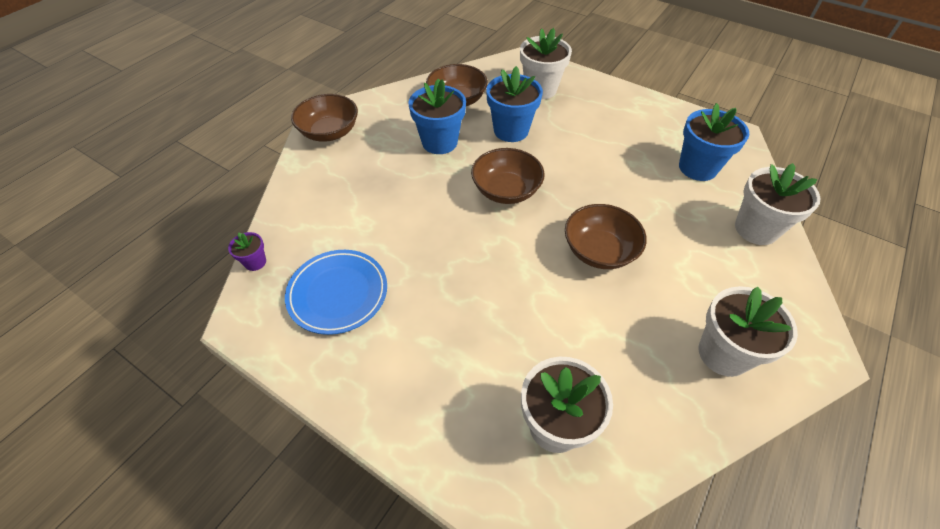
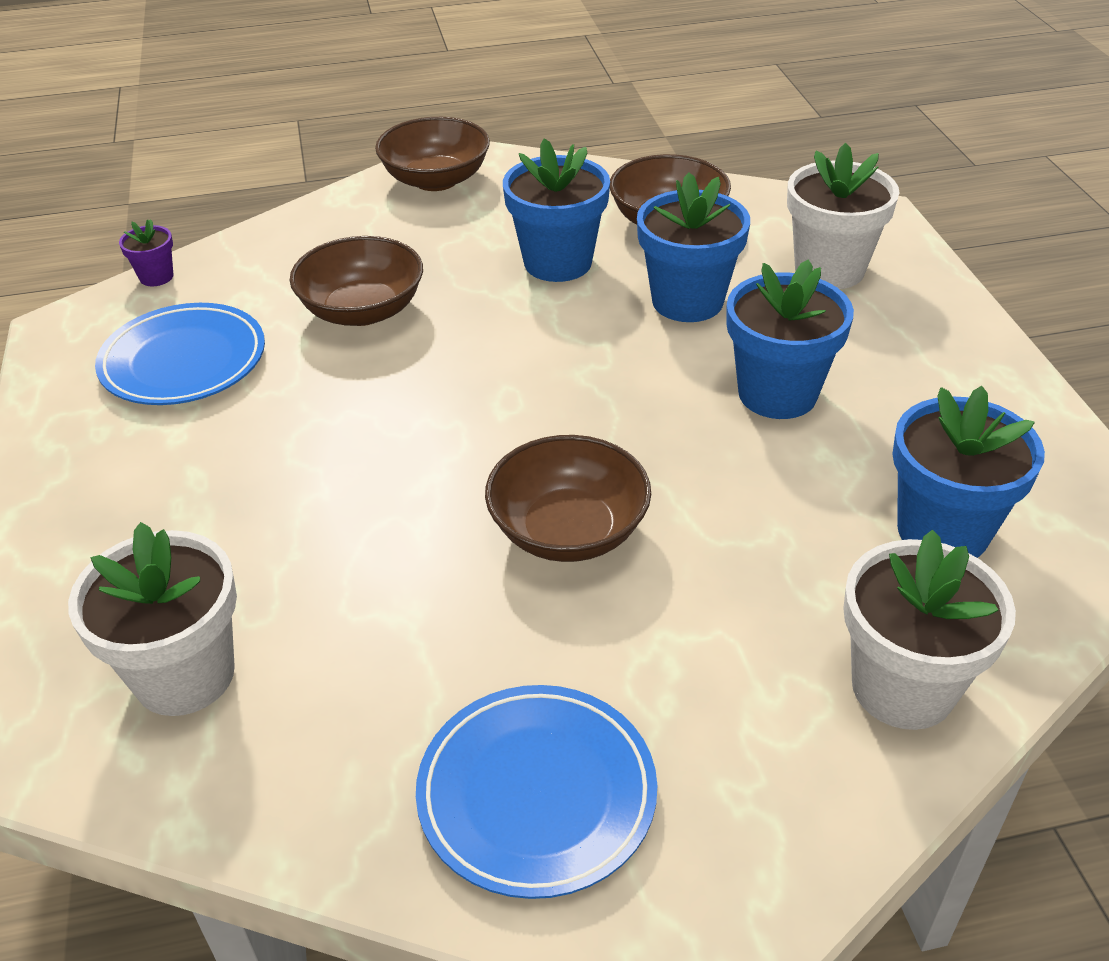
camera: 45 degrees right, 10 degrees down
(506, 190) = (556, 372): brown bowl -> brown bowl (362, 310)
(589, 149) = (777, 394): none -> blue flower pot
(723, 353) = (537, 794): white flower pot -> blue plate

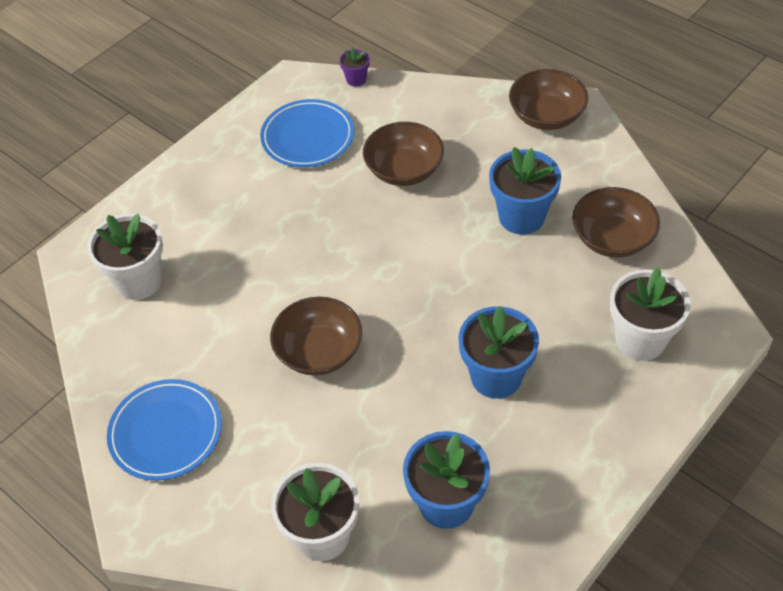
camera: 55 degrees right, 10 degrees up
(687, 301) = (542, 292): blue flower pot -> none

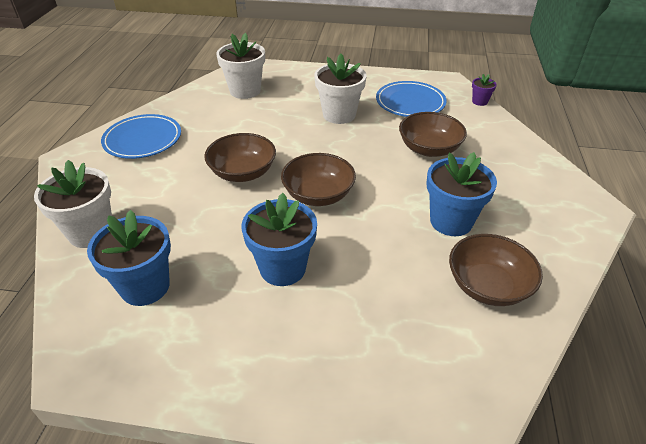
camera: 55 degrees right, 10 degrees down
(546, 116) = (565, 196): brown bowl -> brown bowl (318, 195)
(640, 339) = (395, 352): white flower pot -> white flower pot (339, 115)

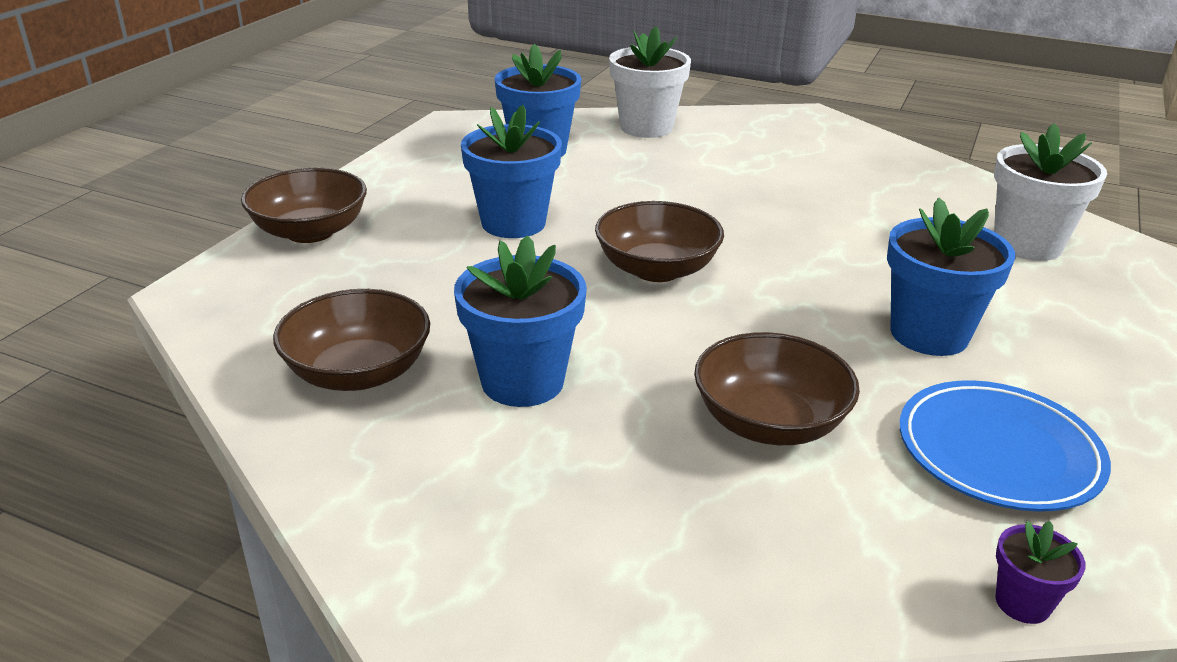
camera: 105 degrees right, 10 degrees down
(143, 140) = (848, 156): blue plate -> none
(243, 172) = (739, 218): brown bowl -> brown bowl (310, 231)
(339, 115) = (929, 334): white flower pot -> blue flower pot

